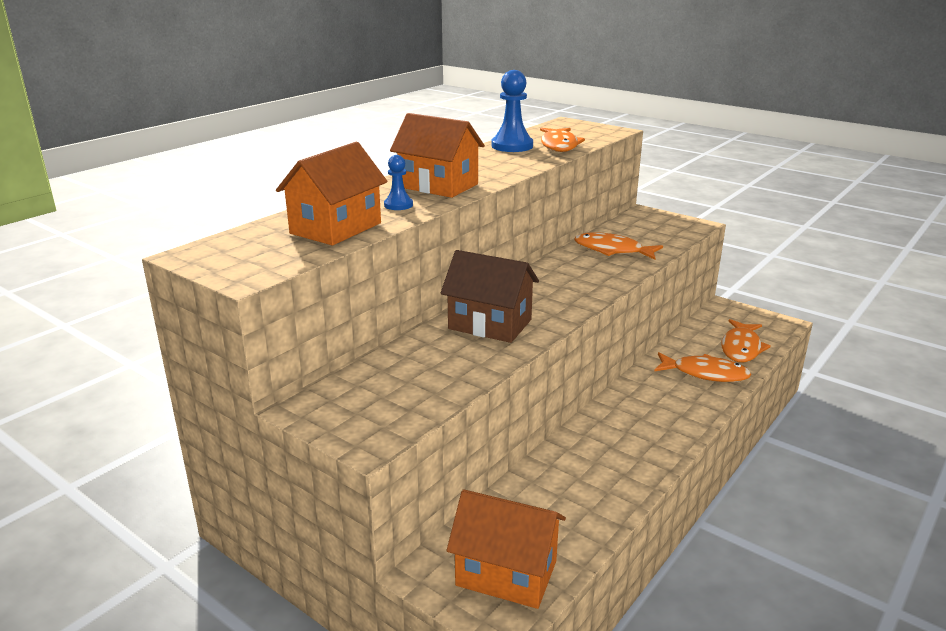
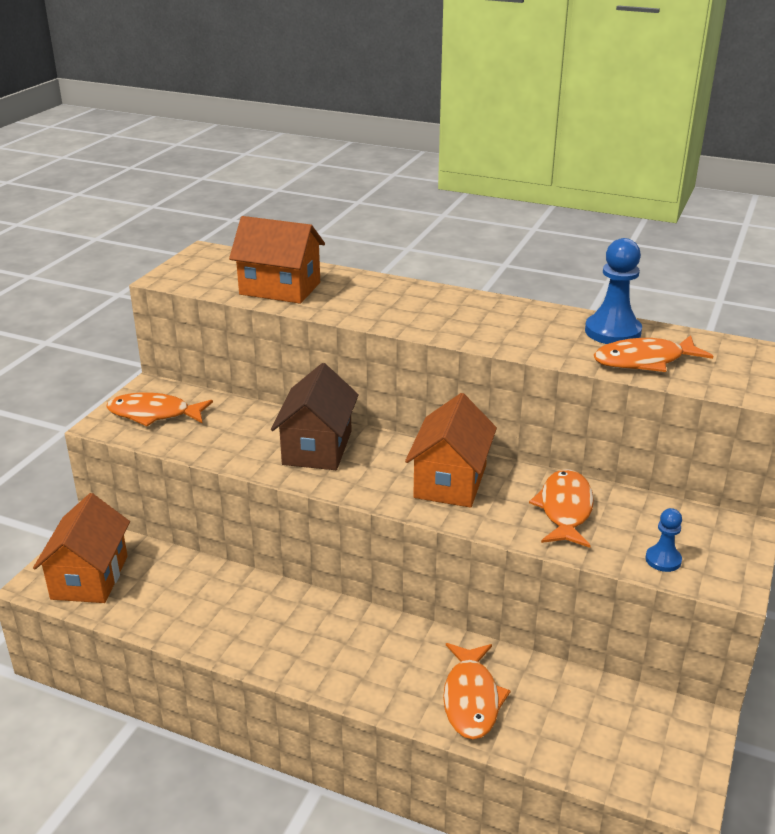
camera: 75 degrees right, 5 degrees up
(398, 205) = (353, 303): blue pawn -> blue pawn (663, 560)
(438, 185) = (424, 312): orange house -> orange house (450, 481)
(741, 348) = (566, 739): orange fish -> orange fish (154, 414)

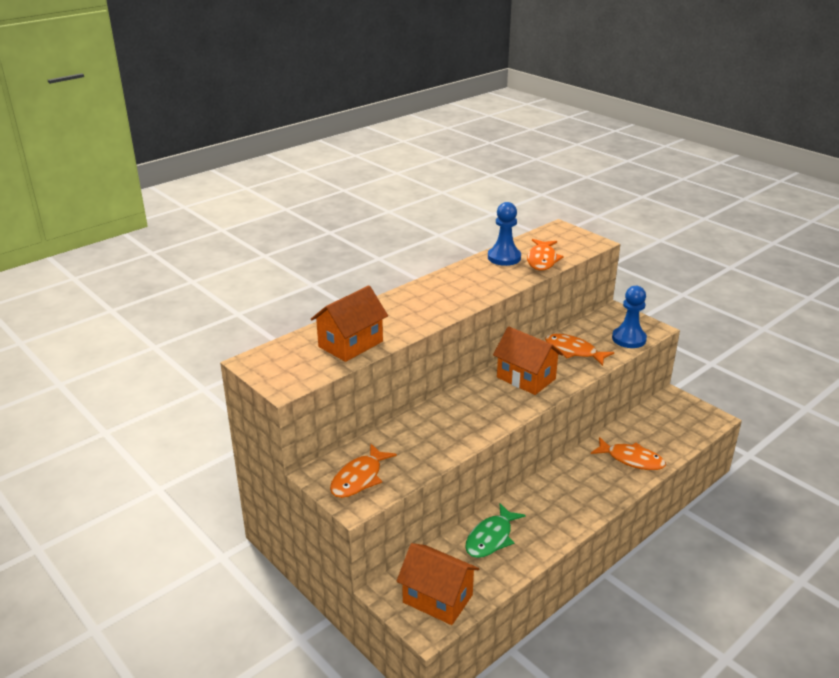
camera: 65 degrees left, 0 degrees up
(213, 593) = (491, 538): none -> green fish
(317, 448) = (457, 416): brown house -> none
(663, 560) = (629, 339): blue pawn -> blue pawn, size x1.81

